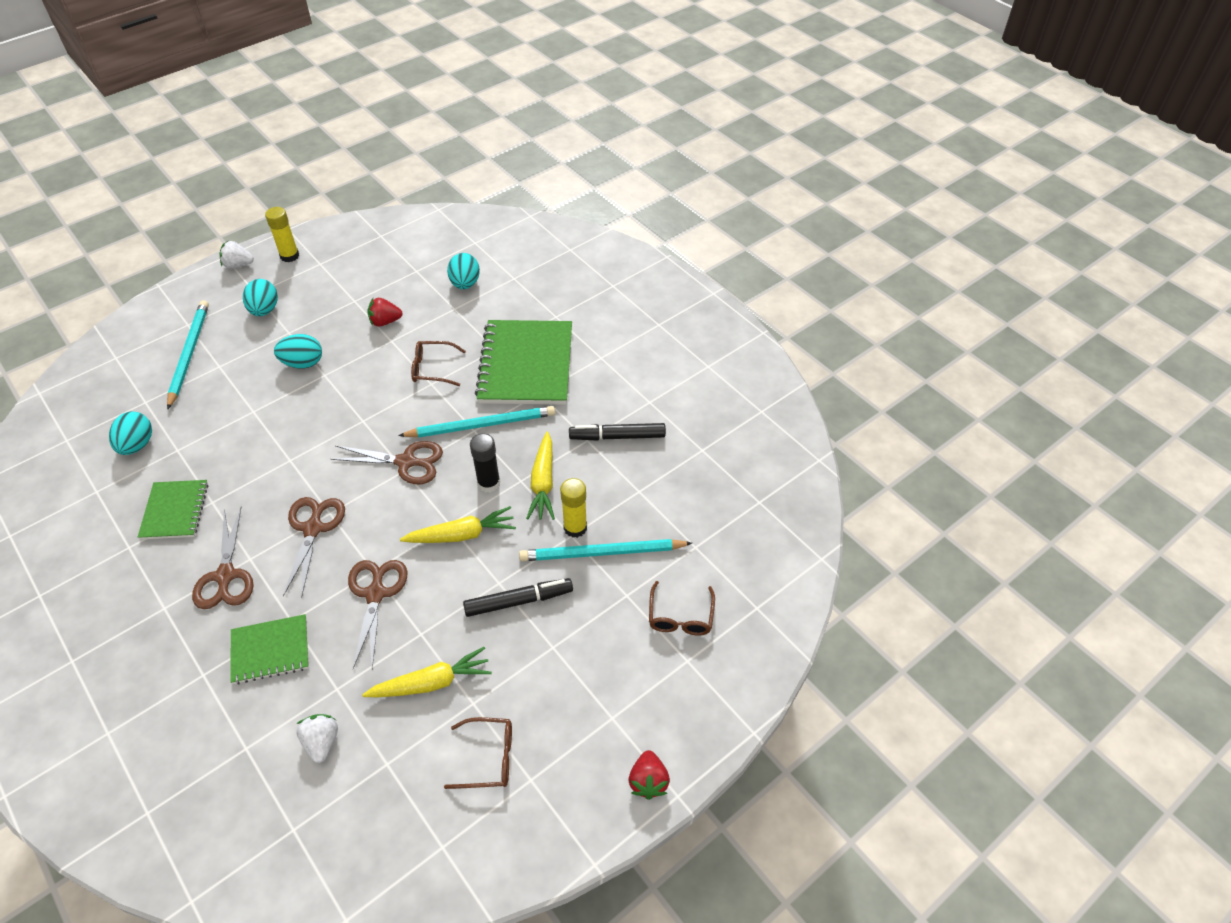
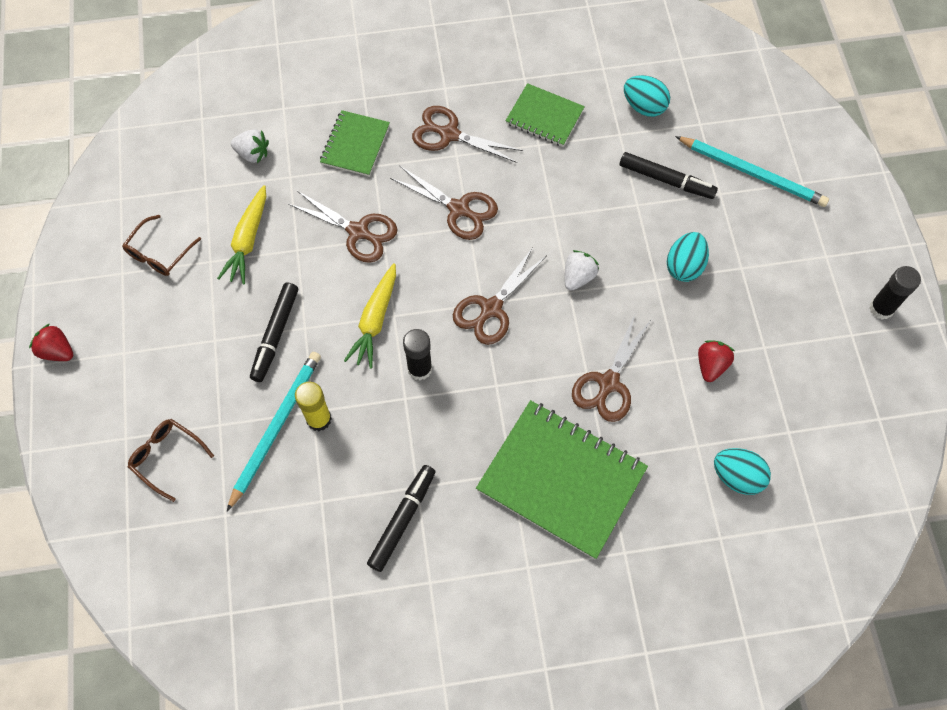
camera: 120 degrees right, 15 degrees up
(218, 402) = (666, 180): none -> black marker
(238, 265) = (887, 253): white strawberry -> white strawberry (578, 277)
(264, 310) = (791, 256): turquoise egg -> none
(289, 256) = (881, 308): yellow glue stick -> black glue stick
(433, 368) = (608, 383): brown glasses -> brown scissors
(481, 425) = (499, 395): turquoise pencil -> none
(543, 483) = (389, 417): yellow carrot -> none

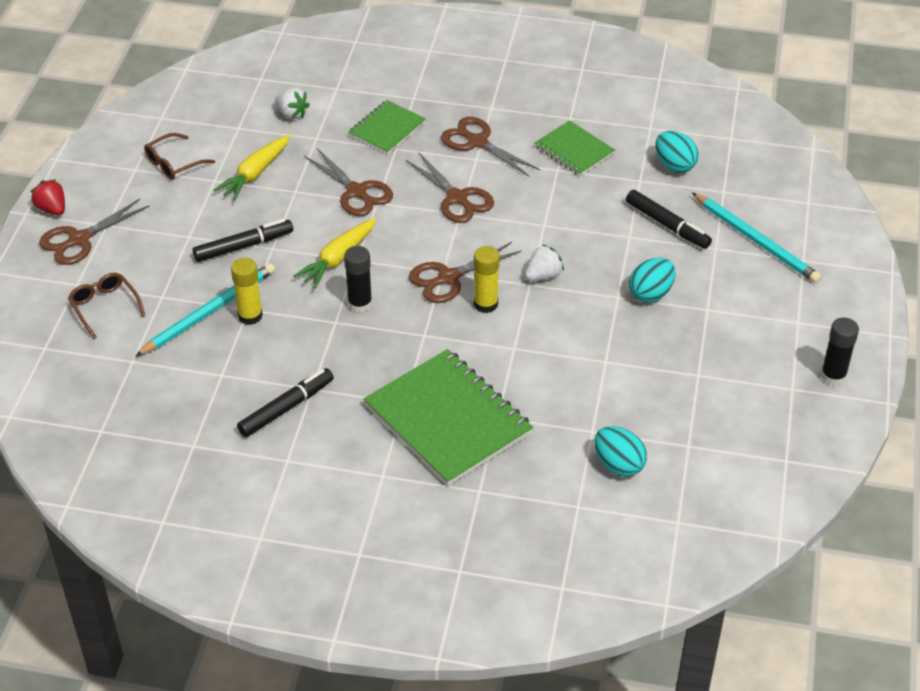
camera: 20 degrees right, 20 degrees down
(275, 335) = (244, 246): black marker -> black marker turned 150 degrees counterclockwise
(539, 329) = (485, 304): none -> yellow glue stick
(608, 383) = (530, 361): brown scissors -> brown scissors (79, 240)
(711, 365) = (637, 374): red strawberry -> none

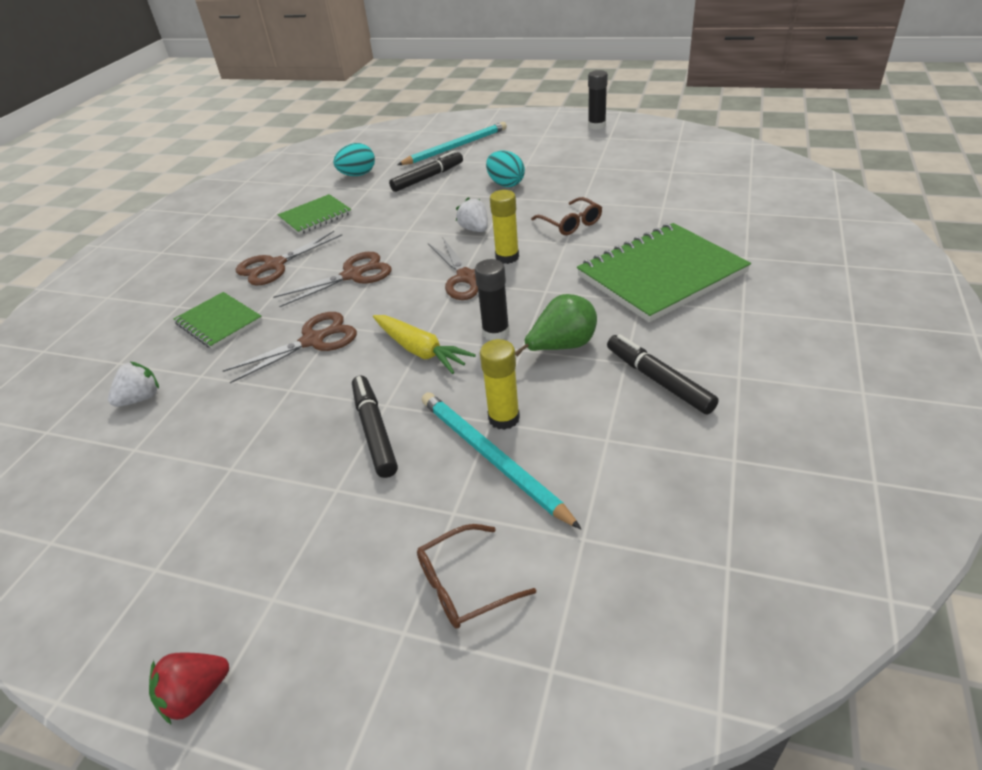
camera: 80 degrees left, 5 degrees down
(79, 240) = (295, 639): brown scissors -> none
(174, 163) = (169, 517): brown glasses -> brown glasses (570, 223)
(255, 174) = (238, 427): yellow carrot -> none
(336, 347) = (562, 347): none -> green pear
(618, 465) = (698, 196): turquoise egg -> none

